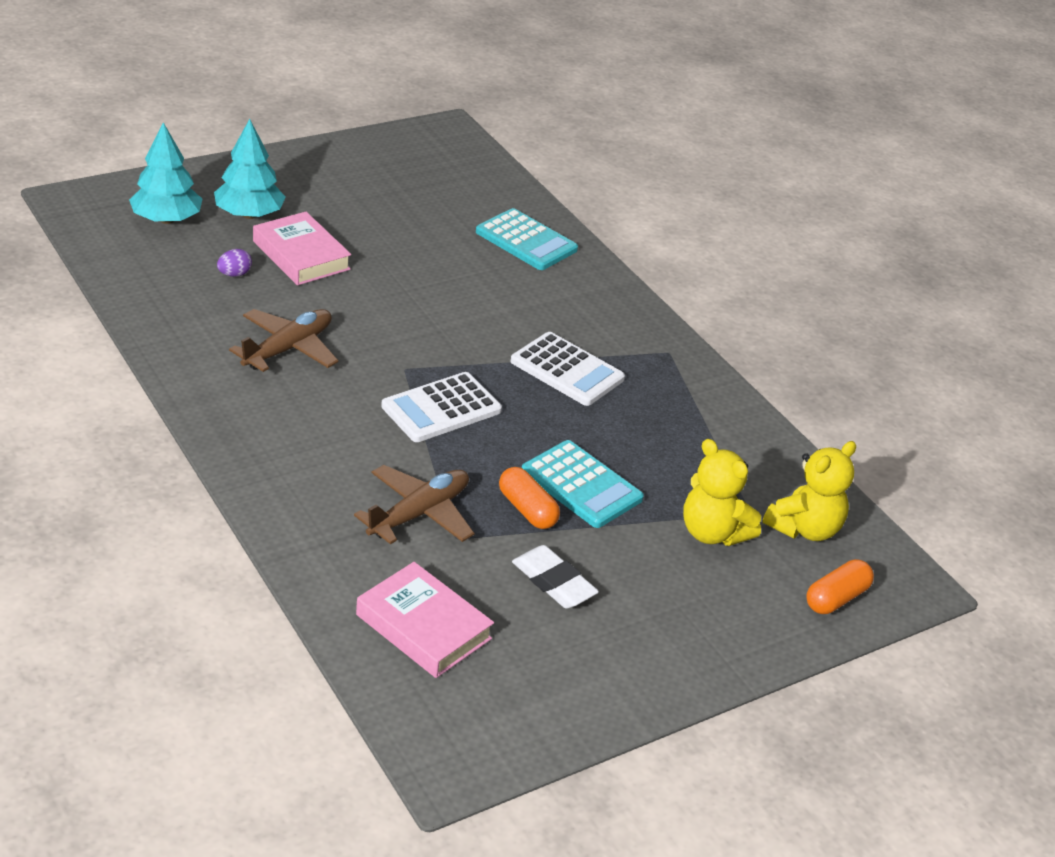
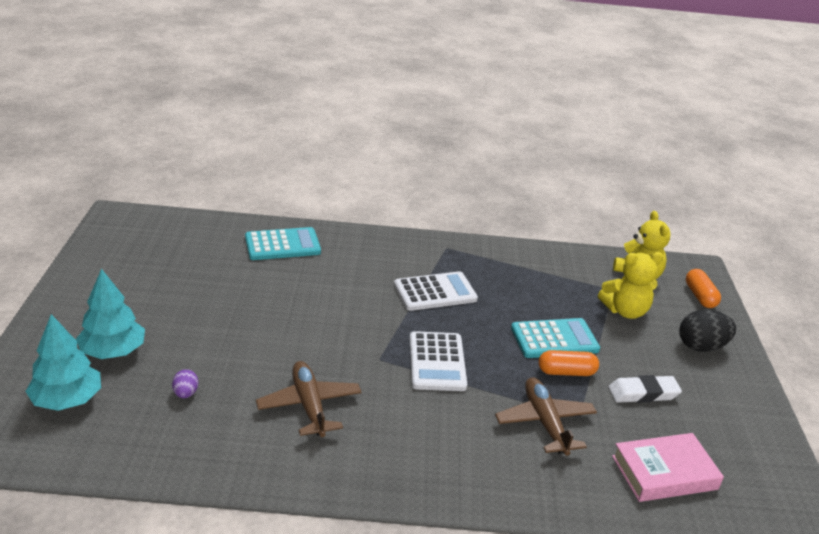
camera: 55 degrees left, 5 degrees down
(301, 255) = (196, 348): pink book -> none
(712, 619) = (701, 347): none -> black egg

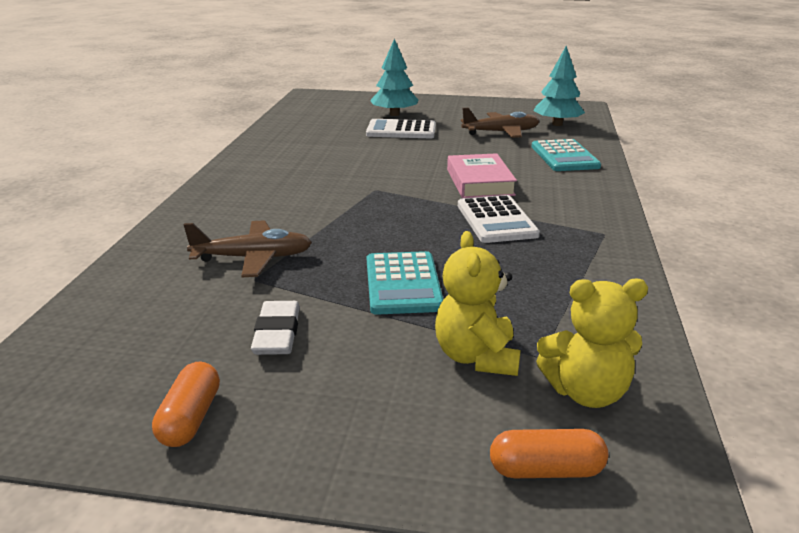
camera: 100 degrees right, 5 degrees down
(67, 400) = (345, 108): turquoise tree -> turquoise tree (557, 124)
(185, 393) = (343, 132): purple egg -> none
(309, 405) = (318, 164): brown plane -> brown plane (501, 132)
(437, 362) = (366, 213): white calculator -> white calculator (401, 130)
(566, 372) = (334, 283): orange capsule -> orange capsule (190, 419)
(664, 473) = (135, 320): pink book -> pink book (479, 182)
(701, 347) = (375, 423): black egg -> none

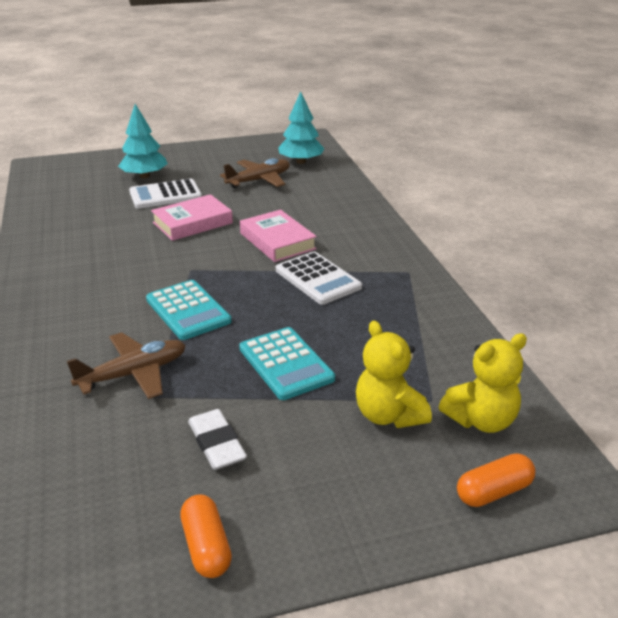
camera: 25 degrees left, 5 degrees up
(408, 155) = (192, 223): none -> pink book
(564, 157) = (329, 198): turquoise calculator -> turquoise calculator (188, 310)

